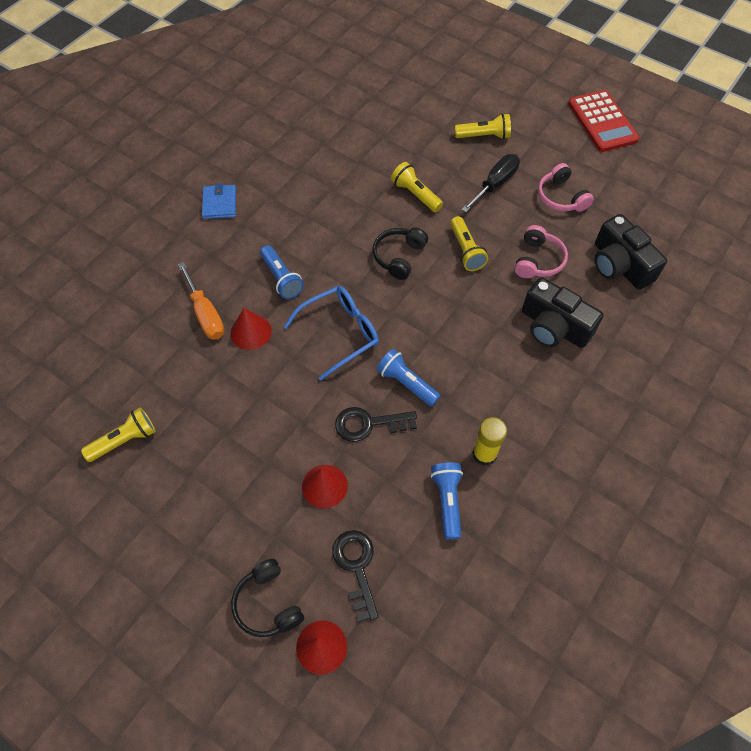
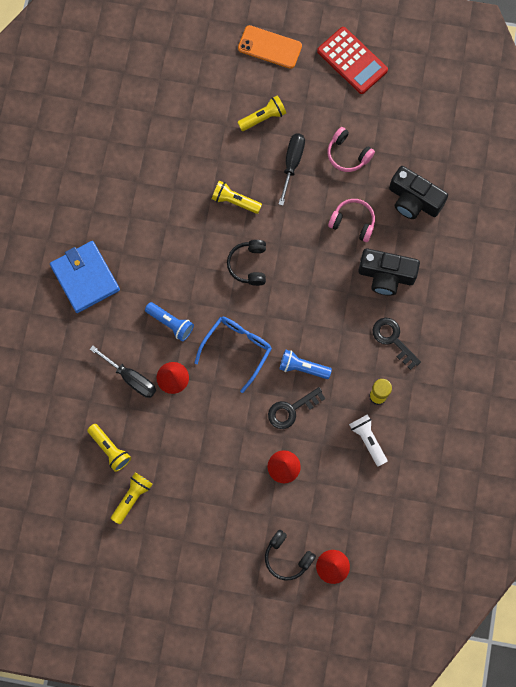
camera: 25 degrees left, 15 degrees up
(205, 314) = (131, 378): orange screwdriver -> black screwdriver
(219, 204) = (85, 278): blue wallet -> blue wallet, size x1.77
(356, 567) = (330, 509): black key -> black key (393, 339)
(447, 501) = (368, 440): blue flashlight -> white flashlight
(466, 251) = (296, 237): yellow flashlight -> yellow flashlight (110, 449)
(520, 84) = (269, 47): none -> orange phone
(538, 260) = (353, 222): pink headphones -> pink headphones turned 60 degrees counterclockwise

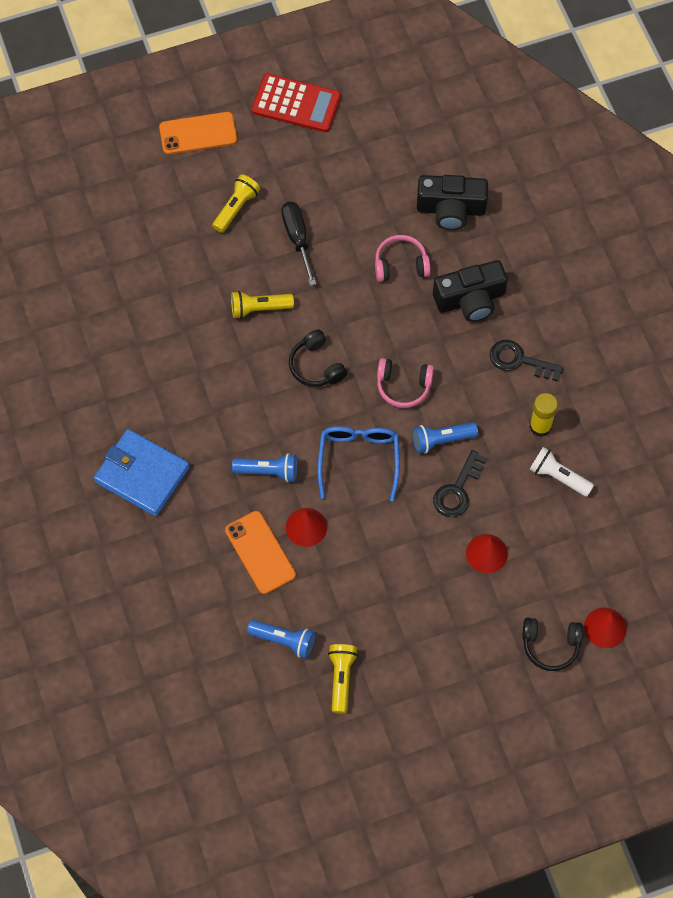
camera: 30 degrees left, 10 degrees down
(110, 449) = (284, 641): yellow flashlight -> blue flashlight
(131, 378) = (260, 552): black screwdriver -> orange phone
(348, 154) = (351, 199): pink headphones -> pink headphones (403, 386)

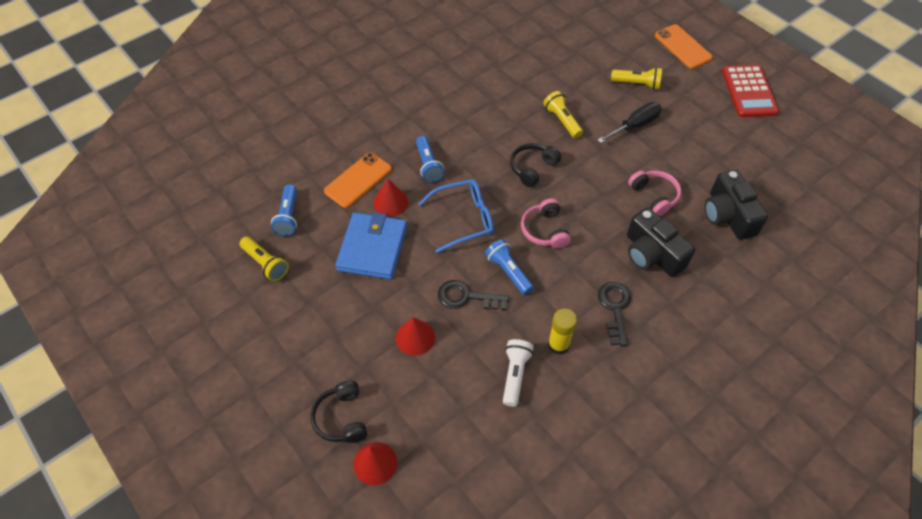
camera: 70 degrees right, 10 degrees down
(142, 474) = (395, 96): blue wallet -> blue wallet (372, 248)
(341, 678) = (266, 264): yellow flashlight -> yellow flashlight turned 60 degrees clockwise

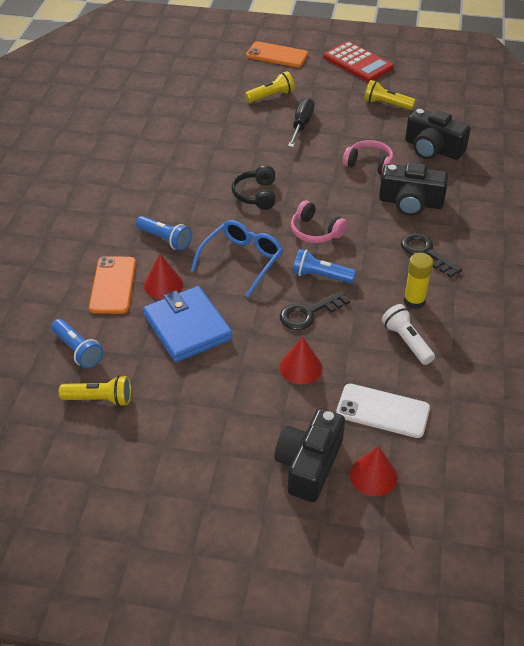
camera: 40 degrees left, 10 degrees down
(342, 418) = (309, 464): black headphones -> black camera
(435, 418) = (382, 411): none -> white phone
(562, 120) = (241, 149): yellow flashlight -> yellow flashlight (386, 104)

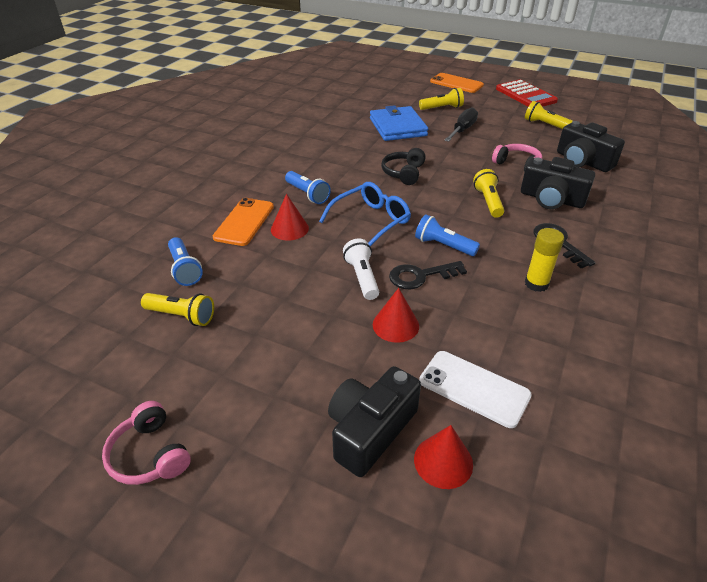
camera: 15 degrees right, 5 degrees down
(187, 327) = (296, 267): blue wallet -> blue wallet (397, 127)
(315, 231) = (450, 208): pink headphones -> pink headphones (150, 454)
(350, 216) = (488, 201): none -> yellow flashlight
(406, 341) = (519, 321): white flashlight -> white flashlight (362, 277)

